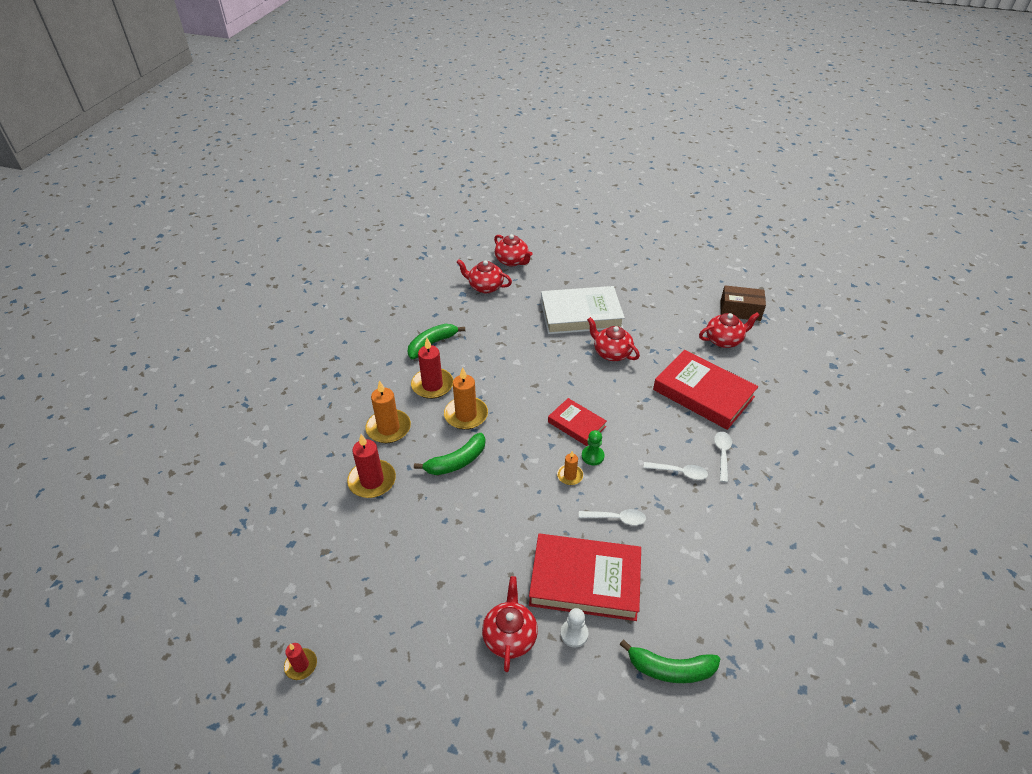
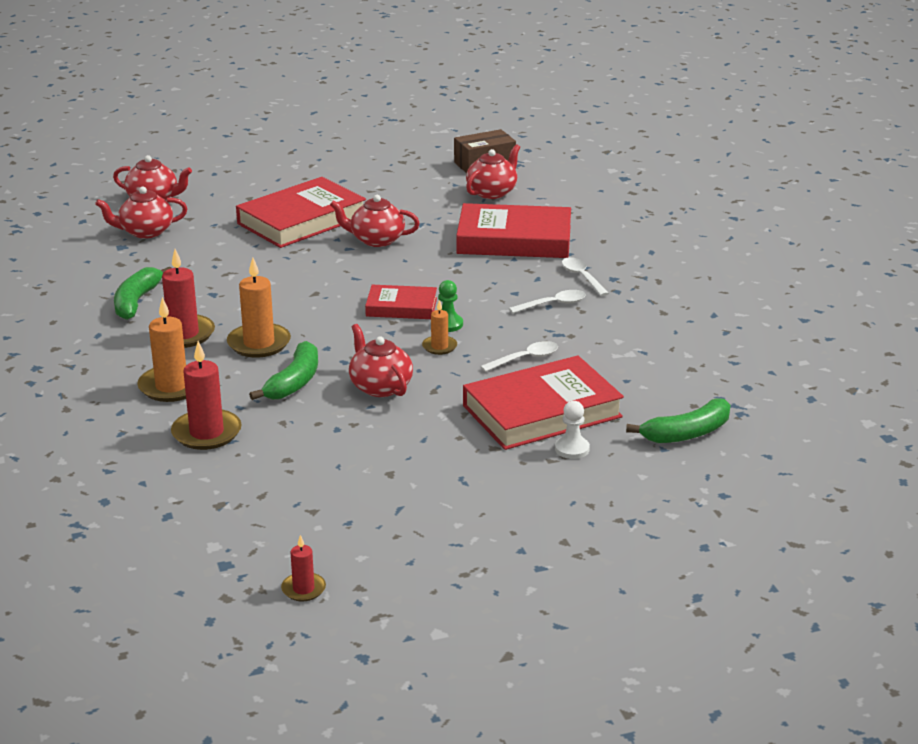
camera: 35 degrees left, 15 degrees down
(510, 636) = (509, 477): red teapot -> red teapot (380, 387)
(581, 314) = (302, 220): white book -> red book

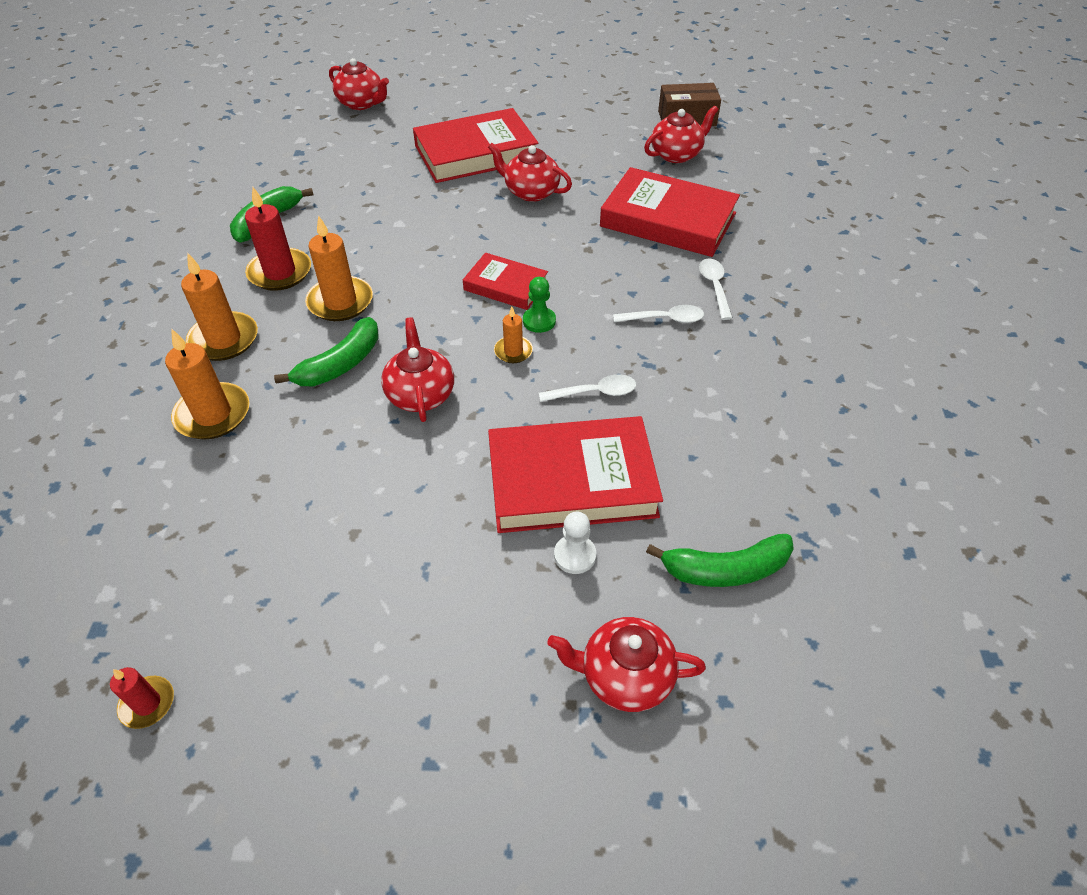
camera: 20 degrees right, 20 degrees up
(145, 232) = (330, 139): red teapot -> red teapot (625, 676)
(206, 433) = (213, 414): red candle -> orange candle

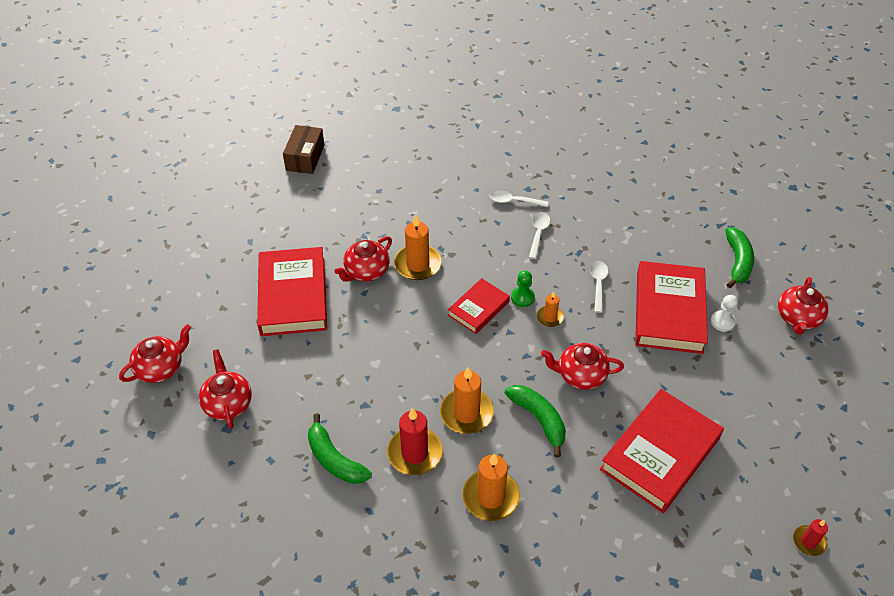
camera: 75 degrees left, 0 degrees up
(213, 414) = (574, 505): orange candle -> orange candle (417, 264)
(668, 220) = (433, 203): red book -> red book (660, 454)
(676, 154) = (352, 177): red teapot -> red teapot (228, 403)

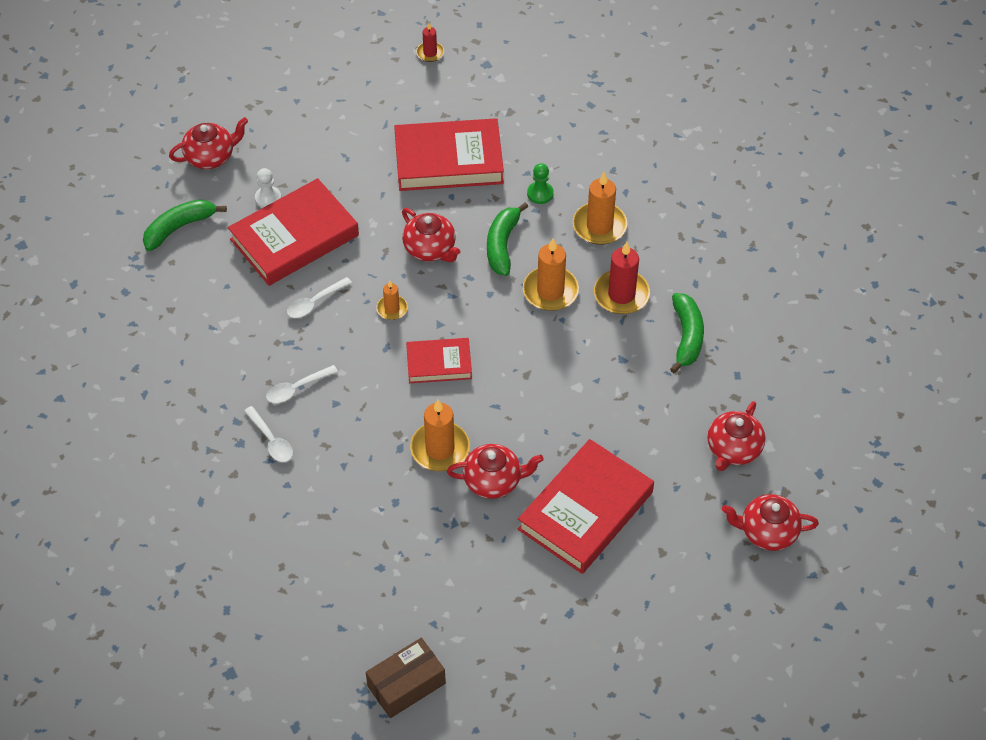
camera: 135 degrees left, 5 degrees up
(522, 297) = (391, 343): green pawn -> green pawn (540, 193)

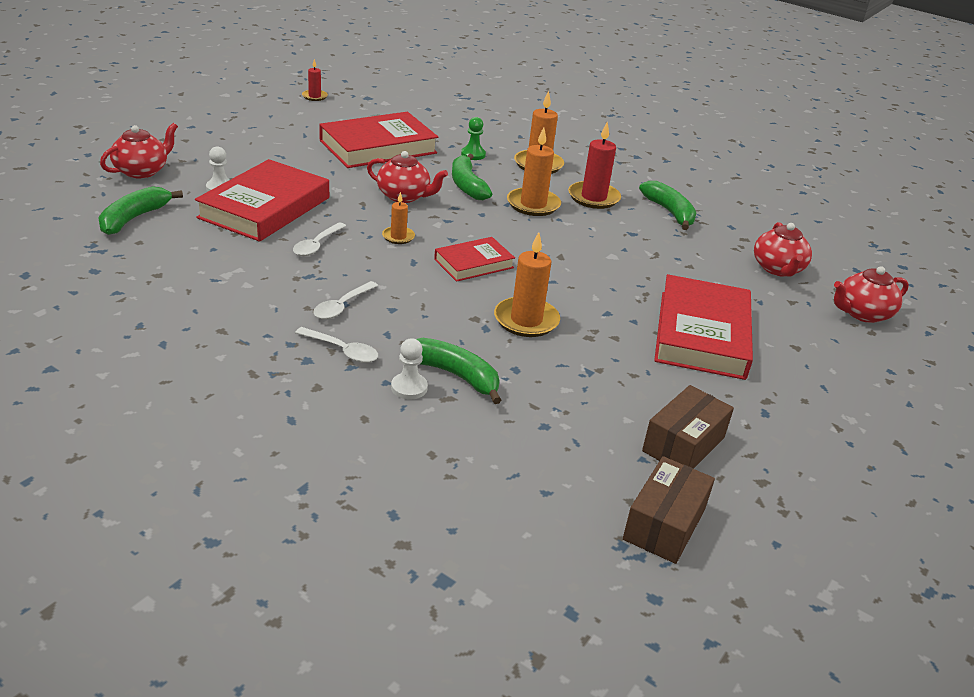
camera: 30 degrees left, 20 degrees down
(301, 496) = (409, 388): none -> white pawn
(343, 494) = (455, 375): none -> green banana
(475, 621) = (683, 444): none -> brown box
(493, 481) = (598, 332): red teapot -> none

